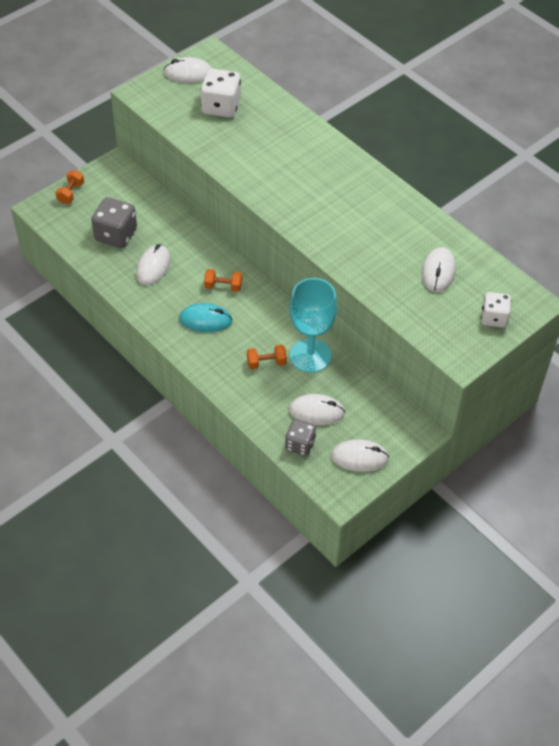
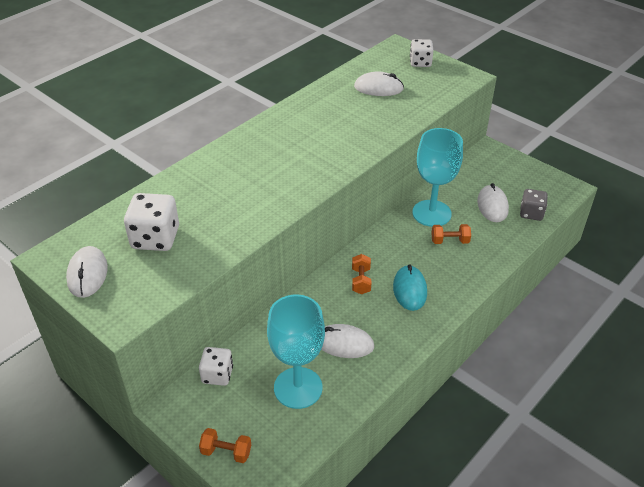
camera: 95 degrees left, 10 degrees down
(116, 235) = (298, 388): grey dice -> turquoise goblet
(139, 189) = (217, 375): none -> white dice
(266, 363) = (450, 241): orange dumbbell -> orange dumbbell turned 75 degrees counterclockwise
(359, 457) = (528, 179): white mouse -> none

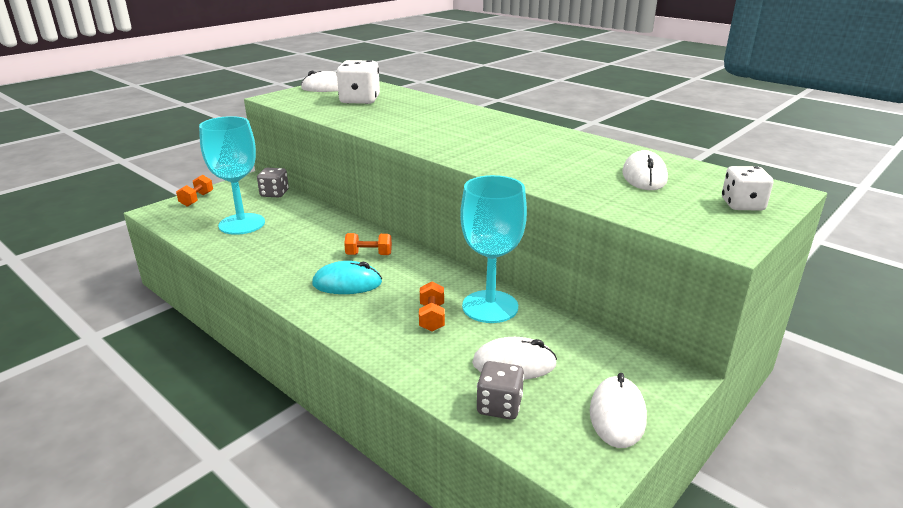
camera: 90 degrees right, 15 degrees down
(217, 375) = (274, 193): white dice -> grey dice
(344, 343) = (283, 244): white mouse -> white mouse (617, 415)

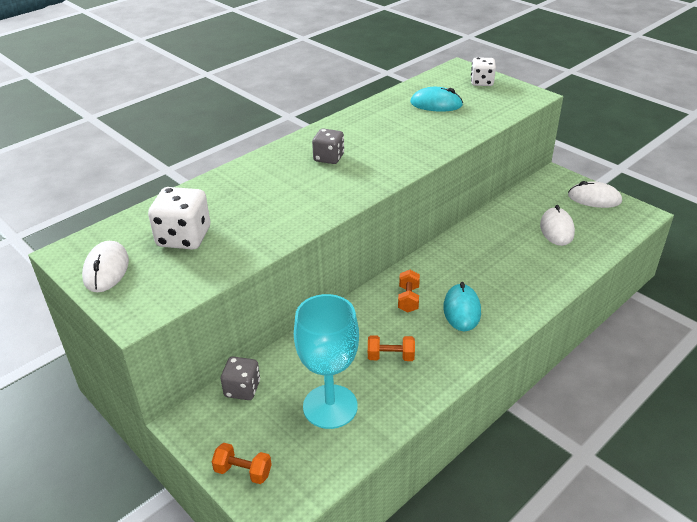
camera: 85 degrees left, 10 degrees up
(432, 317) = (508, 262): orange dumbbell -> orange dumbbell (390, 357)
(490, 306) = (489, 235): turquoise goblet -> none
(499, 406) = (599, 238): grey dice -> grey dice (329, 158)
(644, 176) = (436, 104): white mouse -> turquoise mouse

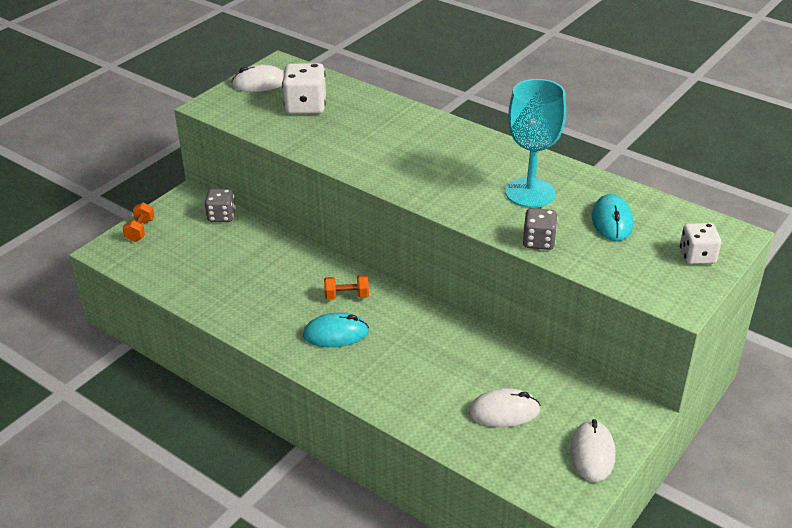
camera: 80 degrees right, 0 degrees up
(329, 158) = (455, 160): grey dice -> grey dice (538, 241)
(330, 406) = (203, 263): turquoise goblet -> turquoise goblet (530, 193)
(390, 357) = (264, 291): orange dumbbell -> none

